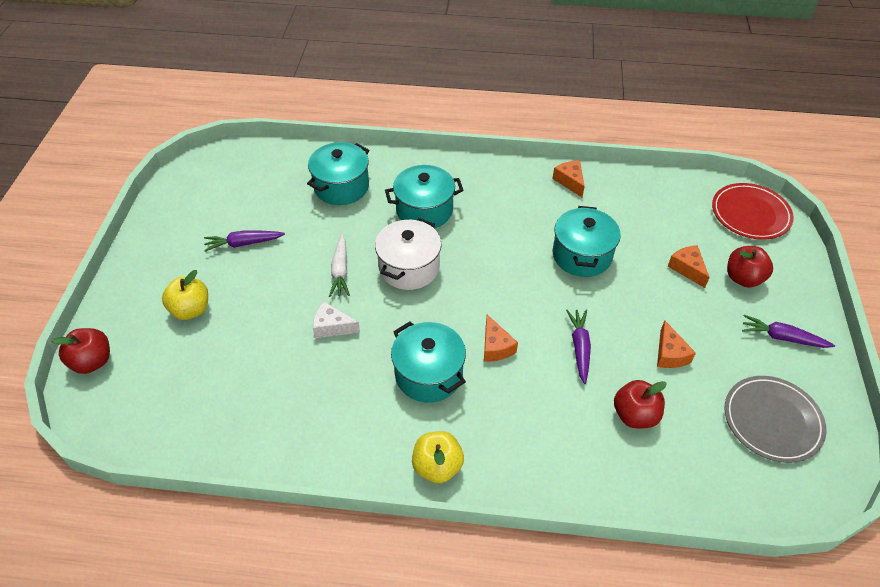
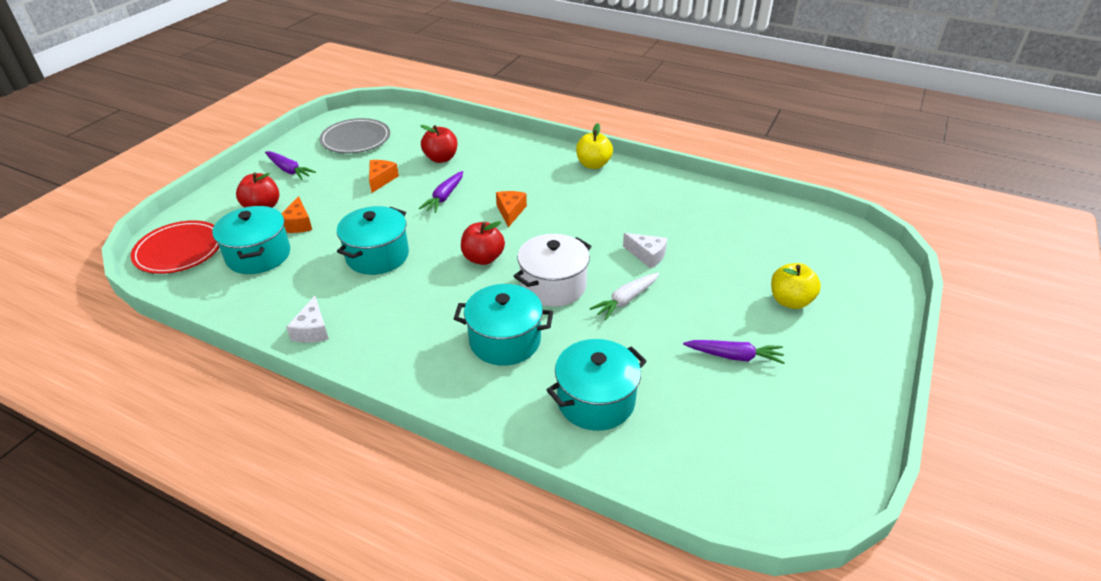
camera: 160 degrees left, 10 degrees down
(92, 361) = (881, 280): red apple -> red apple (483, 258)
(340, 271) = (626, 300): white carrot -> white carrot turned 150 degrees counterclockwise
(428, 374) = (575, 208): turquoise pot -> turquoise pot (258, 255)
(570, 181) = (312, 330): orange cheese -> white cheese

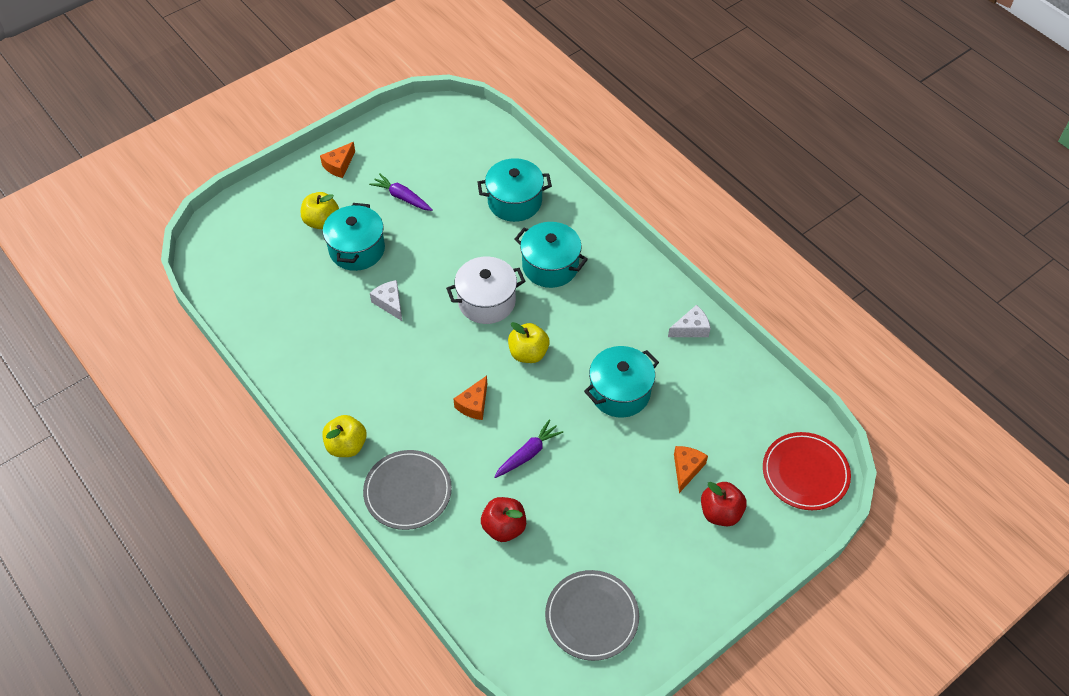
camera: 155 degrees left, 15 degrees up
(258, 255) = (729, 435): turquoise pot -> turquoise pot (357, 249)
(289, 170) = (685, 577): purple carrot -> none
(312, 330) = (691, 329): white cheese -> white cheese turned 45 degrees clockwise
(381, 179) = (584, 513): orange cheese -> orange cheese (339, 165)
(483, 258) = (528, 353): red apple -> yellow apple
(526, 156) = (407, 491): none -> grey plate
(626, 300) = (440, 267): white carrot -> none

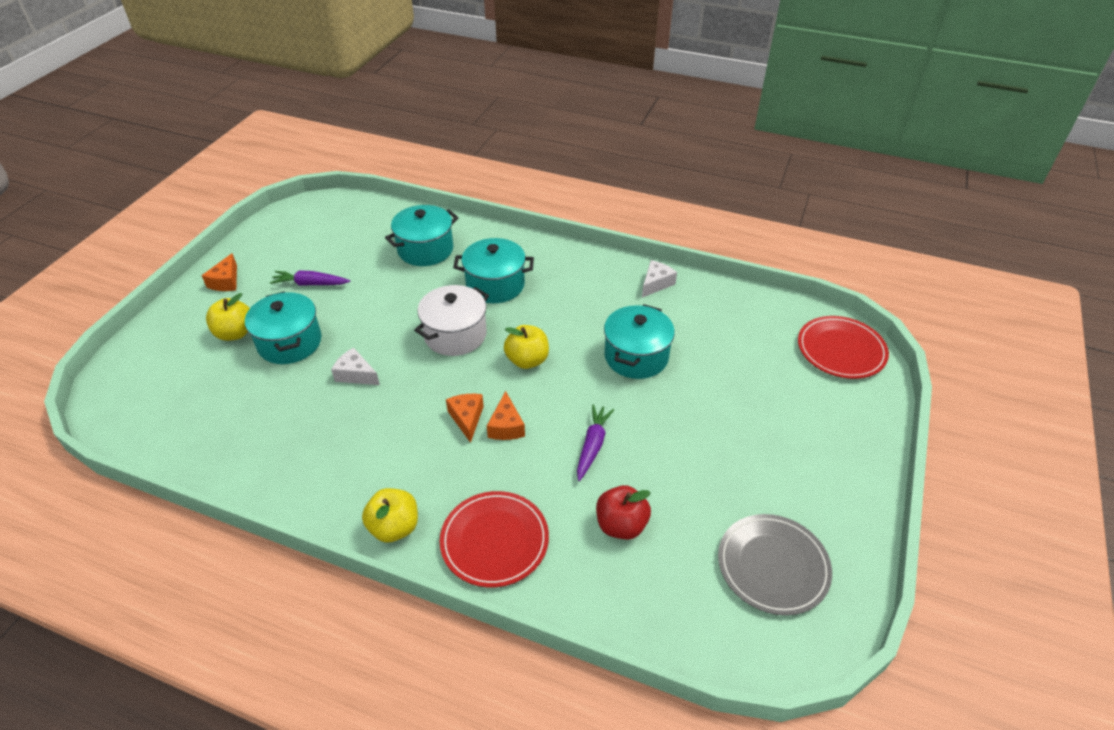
camera: 30 degrees left, 10 degrees down
(407, 491) = (494, 541): grey plate -> red plate
(686, 469) = (745, 391): orange cheese -> orange cheese (467, 418)
(720, 512) = (804, 413): red apple -> none

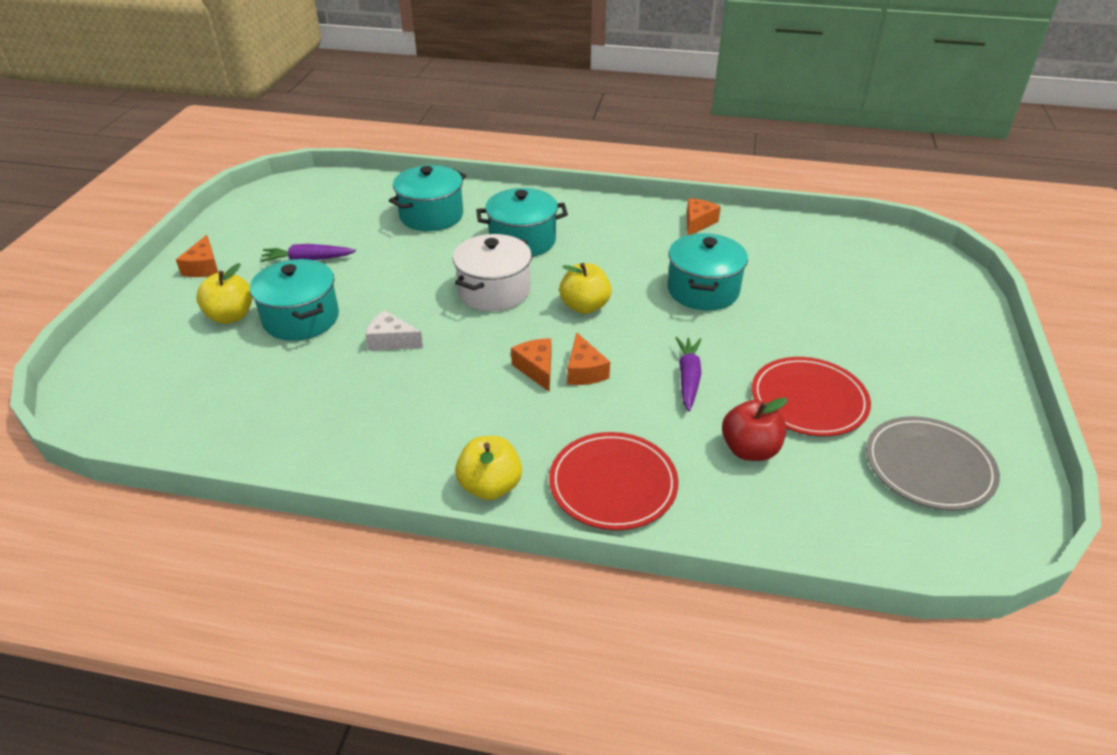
camera: 10 degrees left, 5 degrees down
(656, 284) = (698, 223): white cheese -> orange cheese
(841, 350) = (913, 262): red plate -> red plate (808, 400)

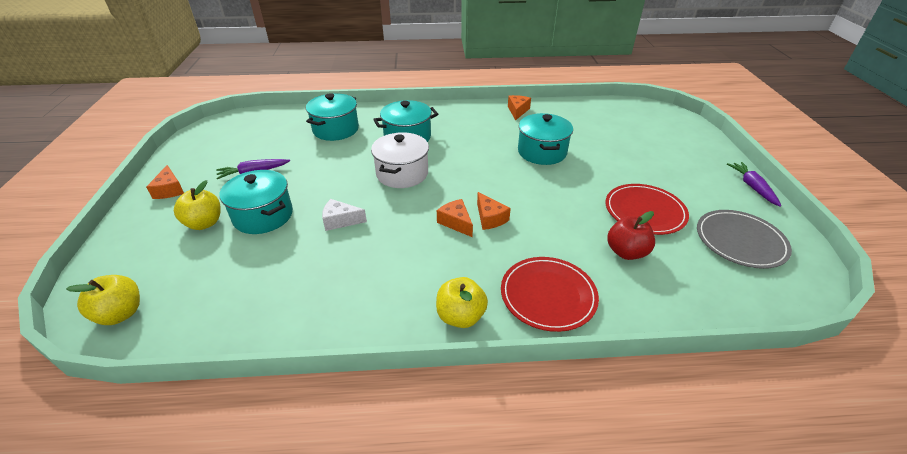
camera: 15 degrees left, 0 degrees up
(584, 306) = (469, 174): yellow apple -> yellow apple (121, 314)
(688, 378) = (561, 211): purple carrot -> purple carrot (752, 187)

